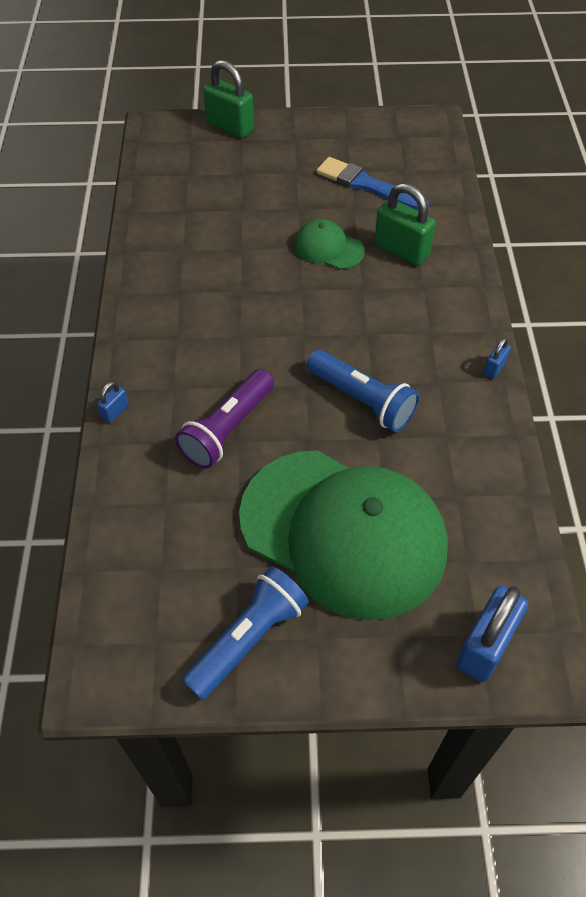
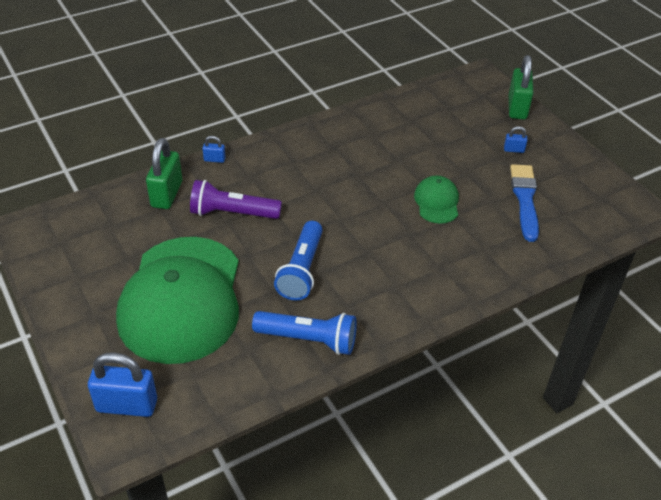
camera: 60 degrees right, 10 degrees down
(248, 639) = (79, 282): blue flashlight -> blue flashlight (308, 339)
(401, 250) = (470, 242): green padlock -> green padlock (167, 194)
(494, 368) = (387, 336): blue padlock -> blue padlock (514, 150)

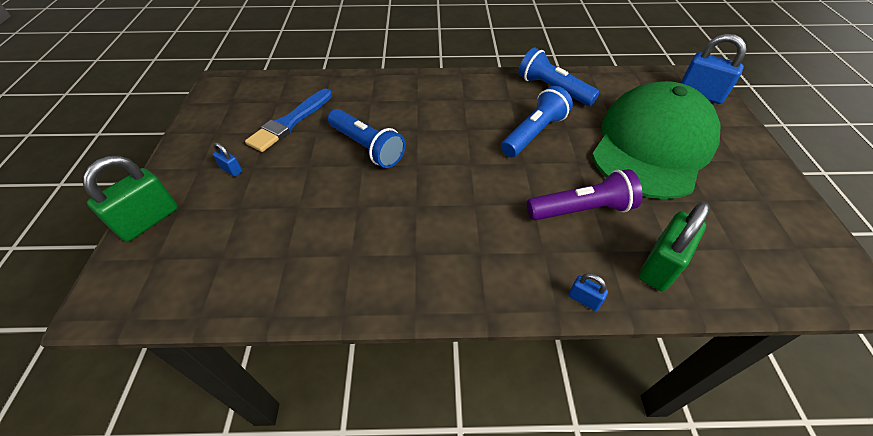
camera: 150 degrees left, 5 degrees up
(233, 213) = (581, 209): purple flashlight -> purple flashlight turned 45 degrees counterclockwise
(437, 202) = (367, 147): green cap -> blue flashlight

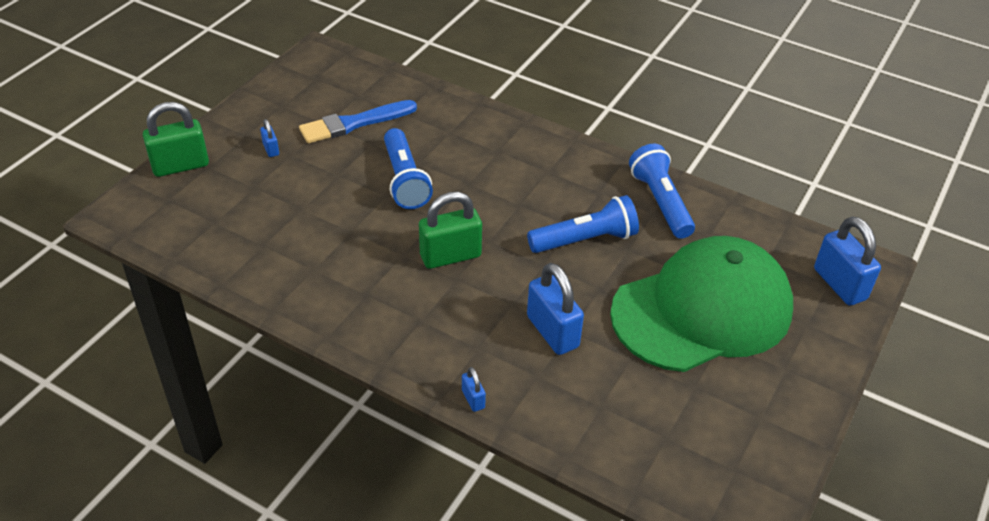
camera: 30 degrees right, 5 degrees down
(581, 209) = (552, 332): purple flashlight -> blue padlock
(660, 266) = (572, 412): green padlock -> green padlock (450, 256)

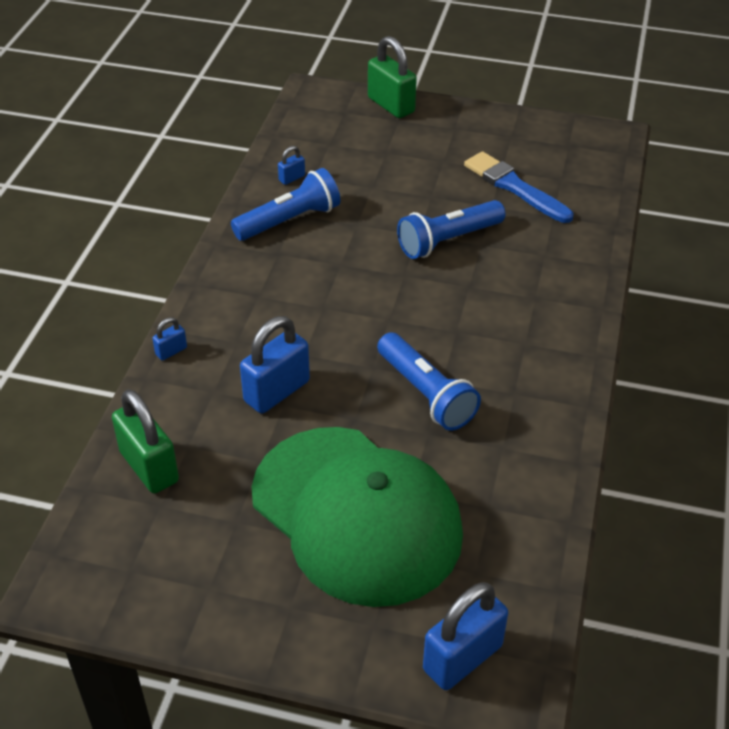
camera: 75 degrees right, 0 degrees up
(271, 149) = (443, 147): blue padlock -> blue padlock (292, 178)
(450, 256) = (353, 296): green padlock -> green padlock (149, 467)
(660, 202) = (525, 451): blue flashlight -> blue flashlight (289, 221)

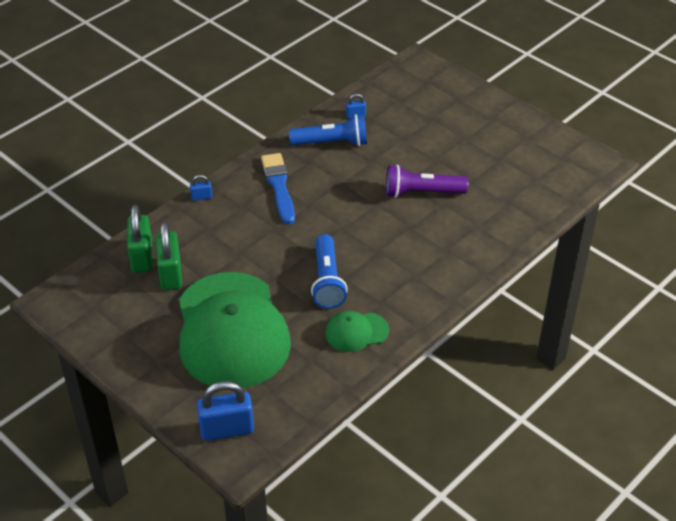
camera: 30 degrees right, 0 degrees up
(277, 391) = (242, 244): blue padlock -> none
(391, 105) = (462, 87): green padlock -> green padlock (170, 274)
(448, 240) = (422, 193): blue flashlight -> purple flashlight
(514, 187) = (498, 173): blue brush -> blue brush (279, 186)
(516, 444) = (356, 332): none -> green cap

